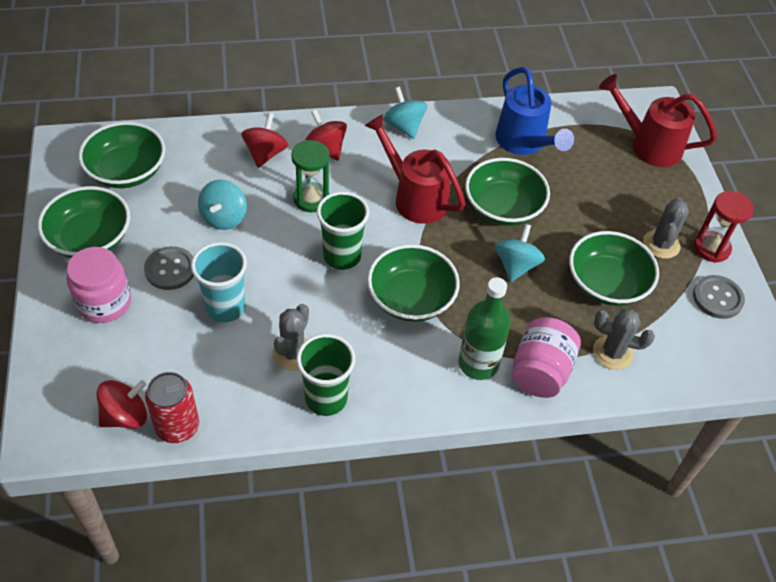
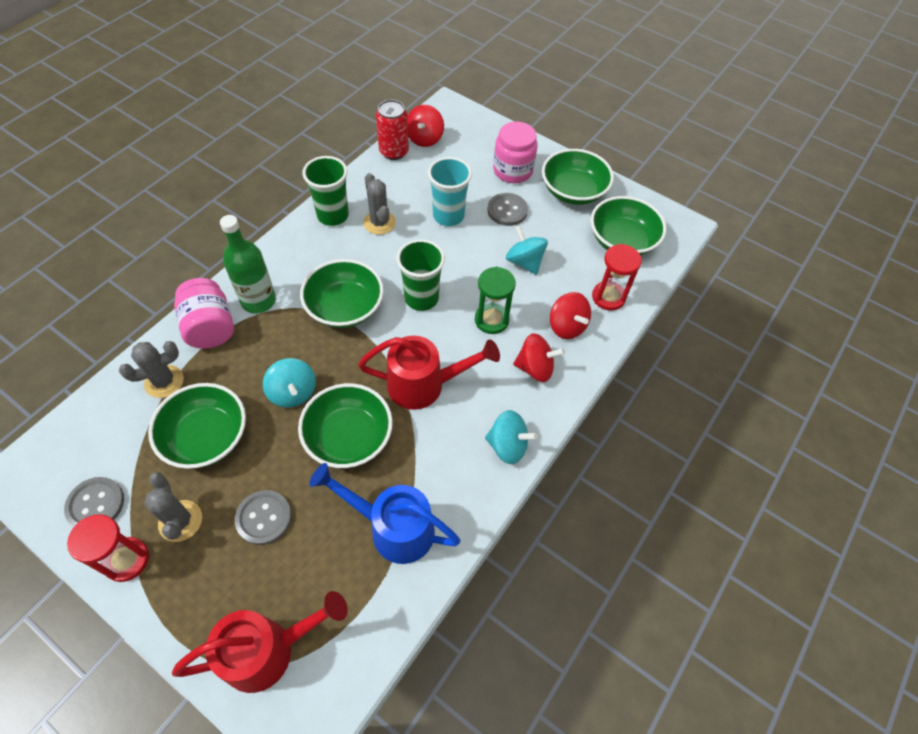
camera: 135 degrees right, 5 degrees up
(206, 146) = (608, 297): none -> red hourglass
(603, 205) = (264, 518): none -> grey button

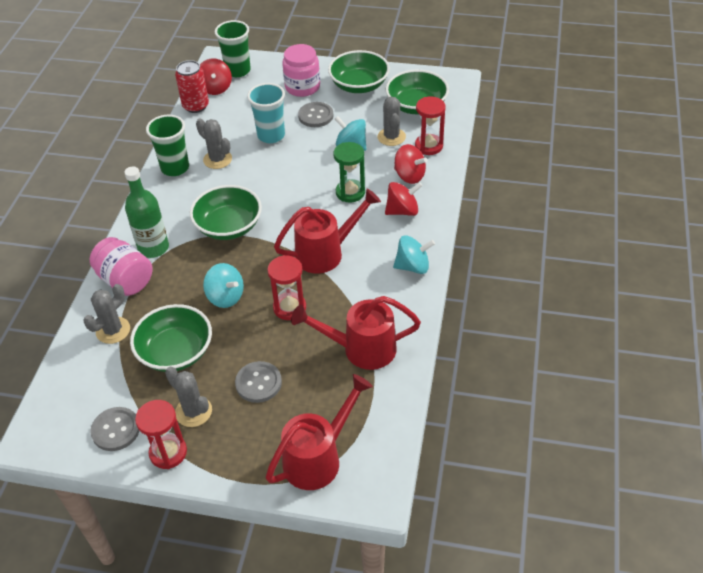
camera: 20 degrees left, 10 degrees down
(349, 437) = (289, 308): green bowl -> red hourglass
(393, 528) = (361, 349): blue watering can -> red watering can
(421, 298) = (286, 198): green cup -> green cup (238, 71)
(573, 269) = (391, 137): none -> grey cactus

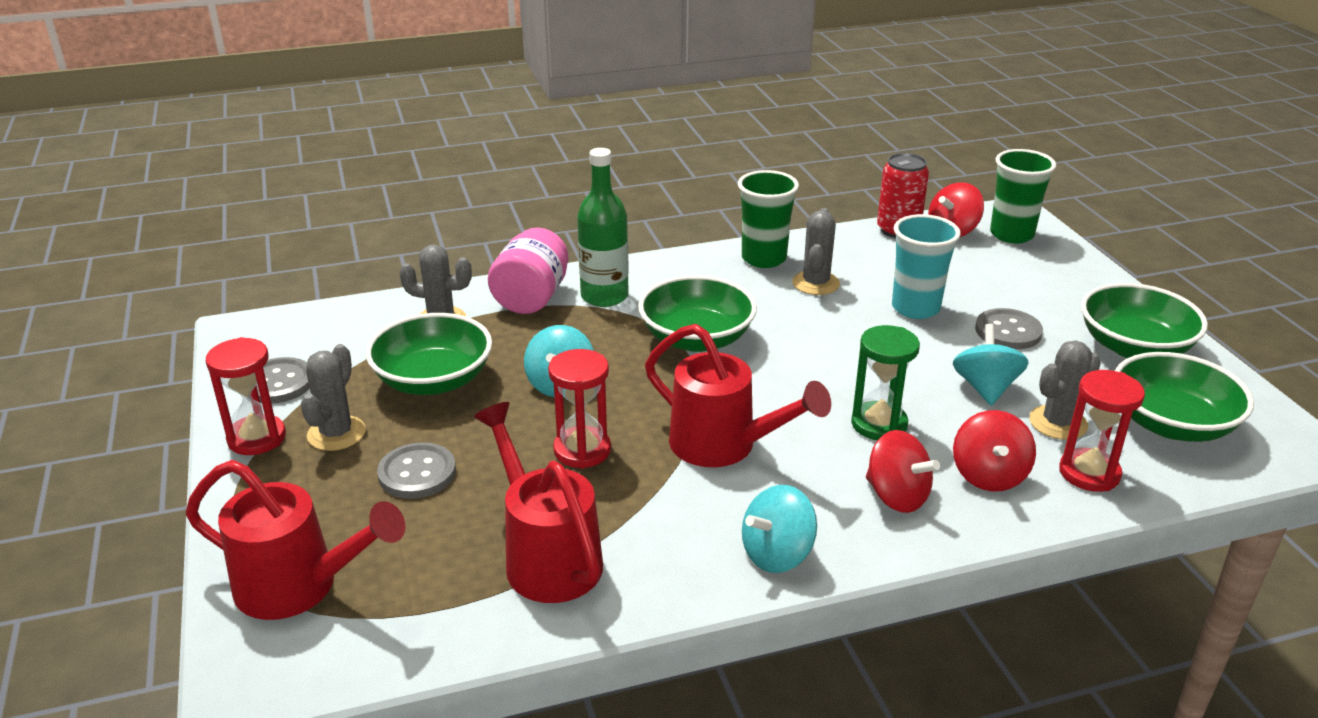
camera: 60 degrees right, 15 degrees down
(302, 87) = (1054, 297): pink jar -> none
(413, 266) = (777, 554): turquoise spinning top -> turquoise spinning top turned 90 degrees clockwise

